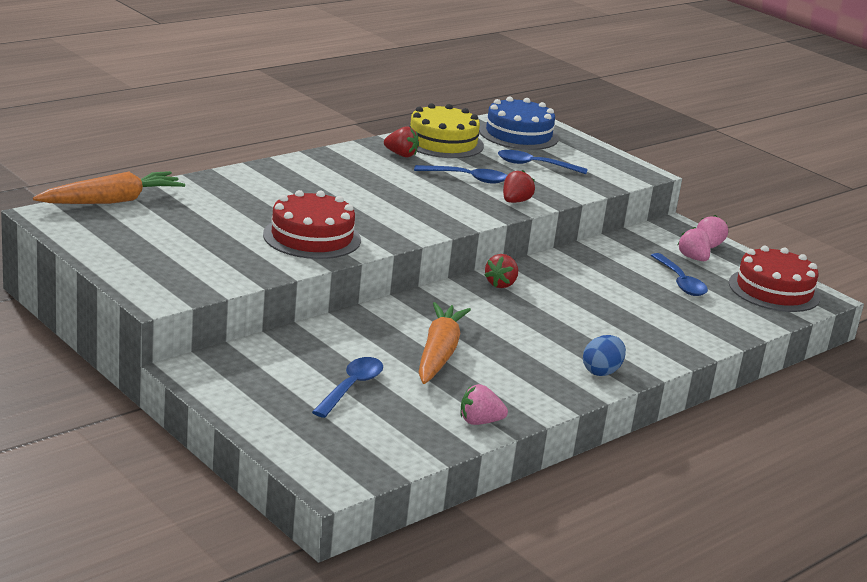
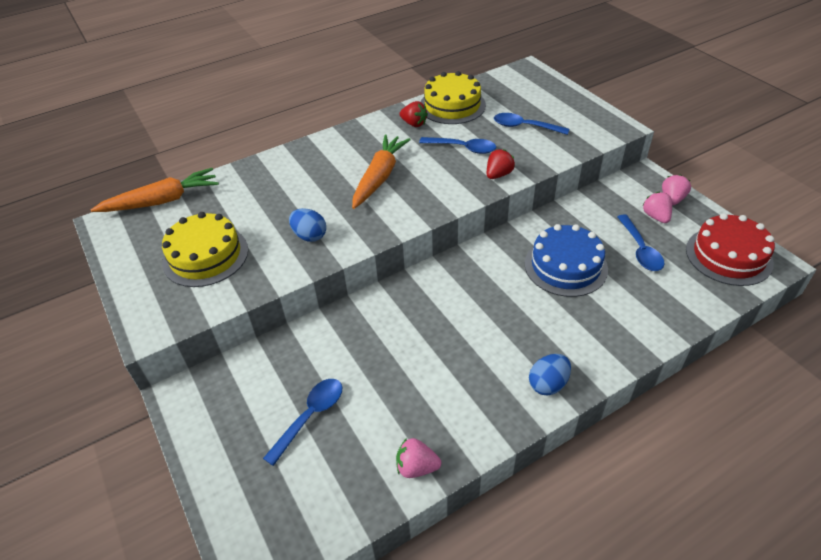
camera: 15 degrees right, 20 degrees up
(193, 247) = (205, 256): none -> yellow cake
(312, 237) = (309, 236): red cake -> blue egg
(439, 353) = (401, 363): orange carrot -> orange carrot (379, 177)
(501, 284) = (477, 262): red strawberry -> none
(518, 134) = (518, 90): blue cake -> blue cake (565, 266)

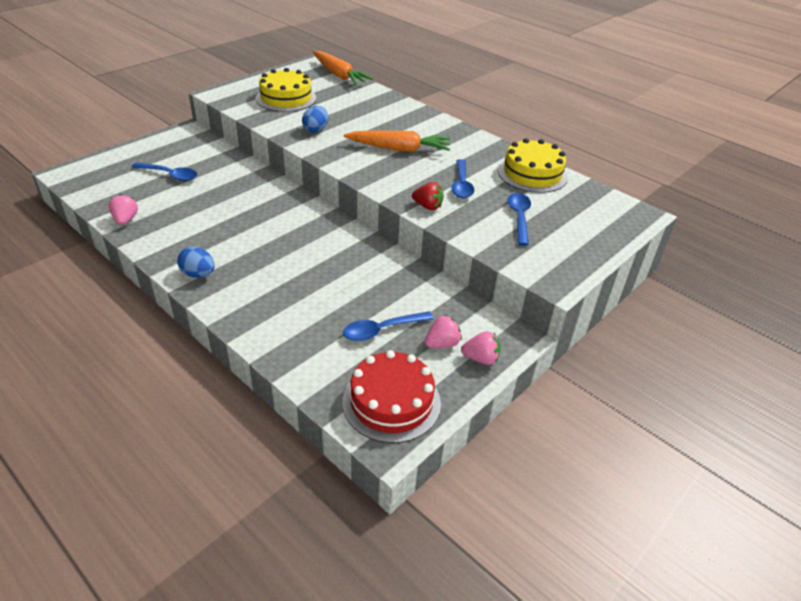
camera: 70 degrees right, 5 degrees down
(414, 124) = (488, 157): red strawberry -> none
(565, 266) = (343, 280): blue cake -> none

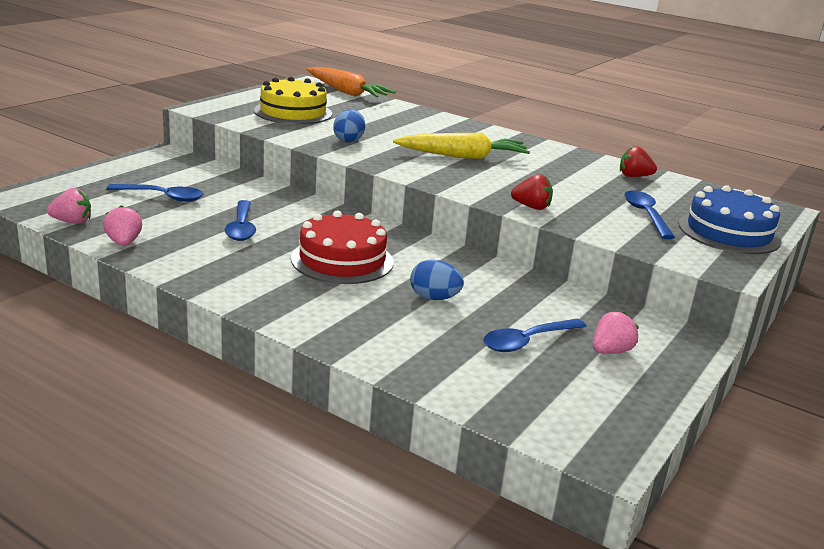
camera: 10 degrees left, 15 degrees down
(198, 274) = (255, 295): blue egg -> blue egg (434, 298)
(391, 402) = (583, 413): red cake -> red cake (342, 260)
(399, 149) = (463, 156): orange carrot -> yellow carrot
(461, 185) = (559, 187): blue spoon -> blue spoon (241, 227)
(480, 358) = (666, 363): pink strawberry -> pink strawberry (72, 222)
(532, 173) = (634, 176): yellow cake -> red strawberry
(580, 239) = (729, 232): none -> blue cake

